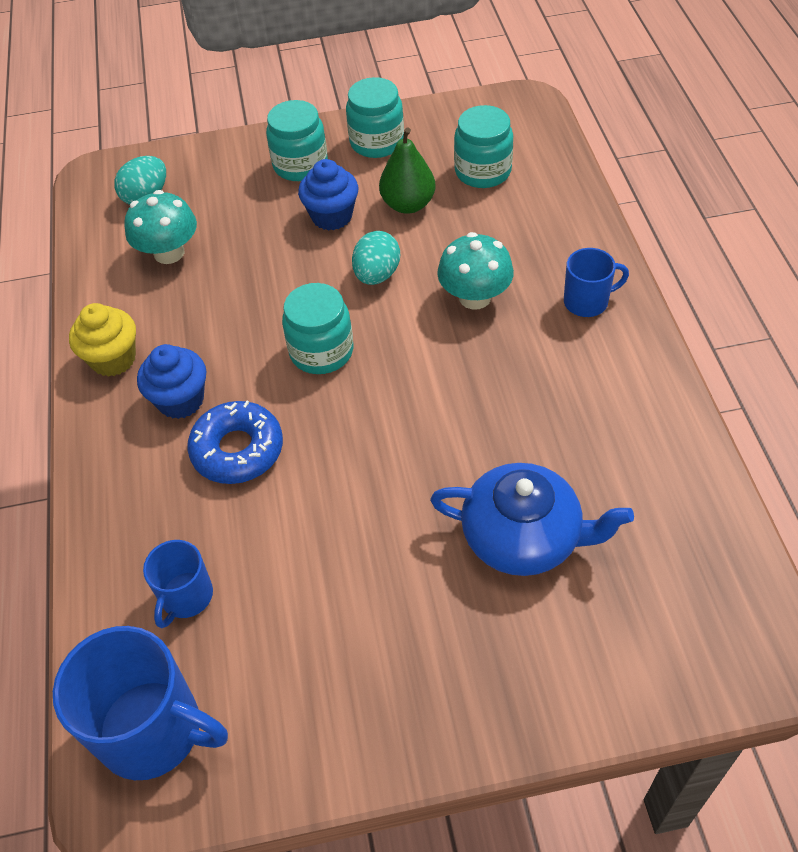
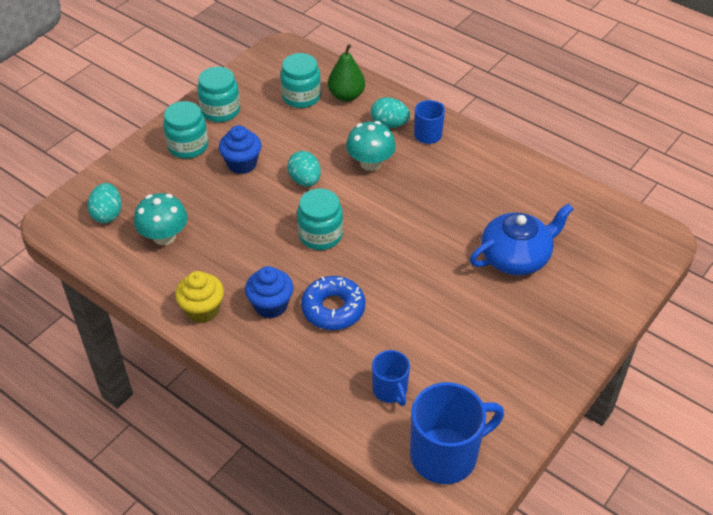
camera: 45 degrees left, 5 degrees down
(408, 204) = (279, 135): green pear -> green pear (346, 96)
(551, 261) = (389, 124): none -> turquoise egg

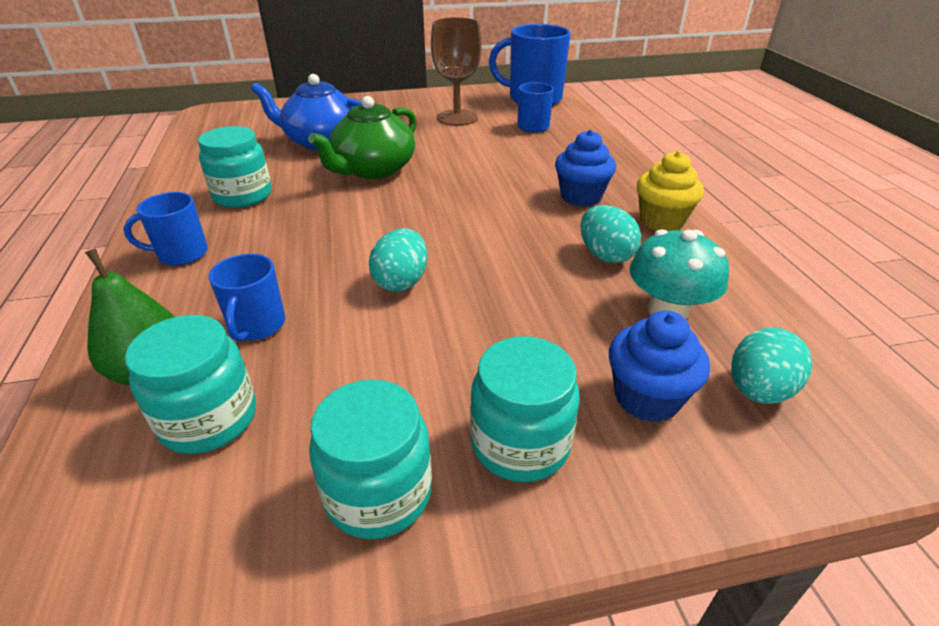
camera: 140 degrees left, 10 degrees down
(242, 164) = (458, 351): blue cupcake -> blue cupcake (647, 398)
(320, 235) = (461, 223): turquoise jar -> turquoise jar (243, 196)
(333, 309) = (521, 173): blue donut -> none
(336, 128) = (257, 325): none -> blue mug
(370, 163) = (297, 260): turquoise mushroom -> none
(389, 124) = (191, 290): turquoise egg -> turquoise egg (605, 255)
(434, 250) = (373, 169): none -> green teapot
(468, 361) = (457, 118): none -> brown goblet

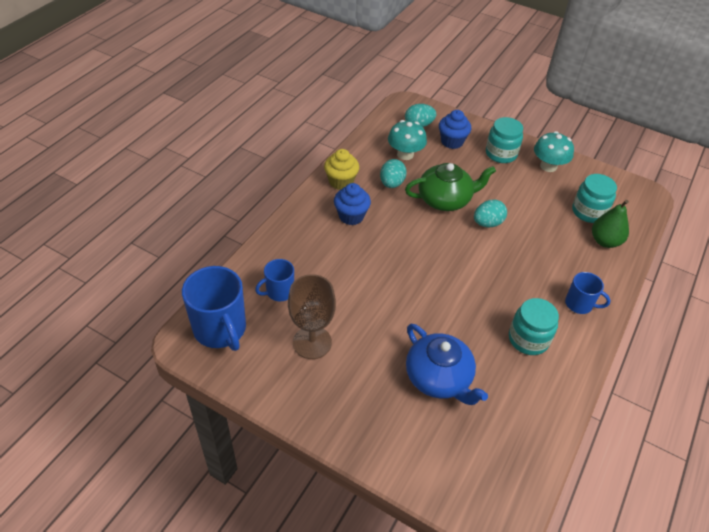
camera: 140 degrees left, 10 degrees up
(257, 325) = (559, 238): blue mug -> none
(373, 169) = (432, 314): green teapot -> green teapot (445, 199)
(378, 493) = (548, 166): turquoise jar -> turquoise mushroom

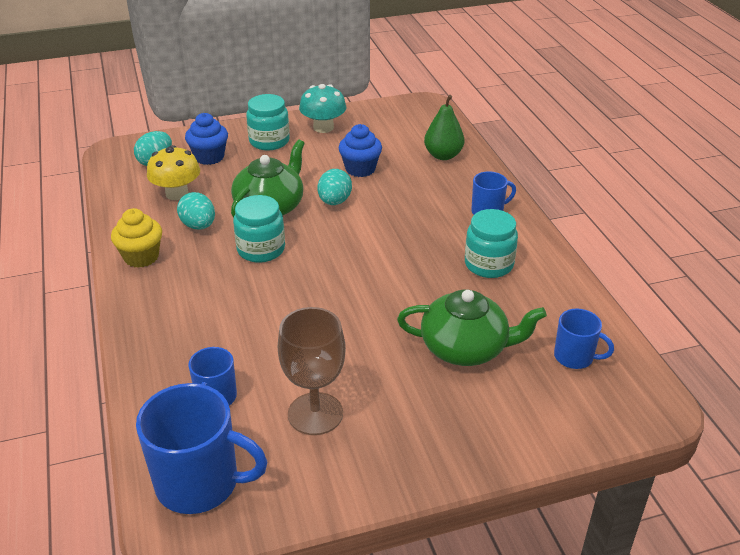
camera: 45 degrees left, 10 degrees down
(351, 216) = (196, 279): blue cupcake -> blue cupcake (360, 169)
(405, 154) = (177, 193): turquoise mushroom -> yellow mushroom
(439, 378) = (465, 348): blue teapot -> green teapot
(497, 443) = (574, 357): none -> blue mug
(588, 212) = (402, 142): turquoise jar -> turquoise jar (261, 249)

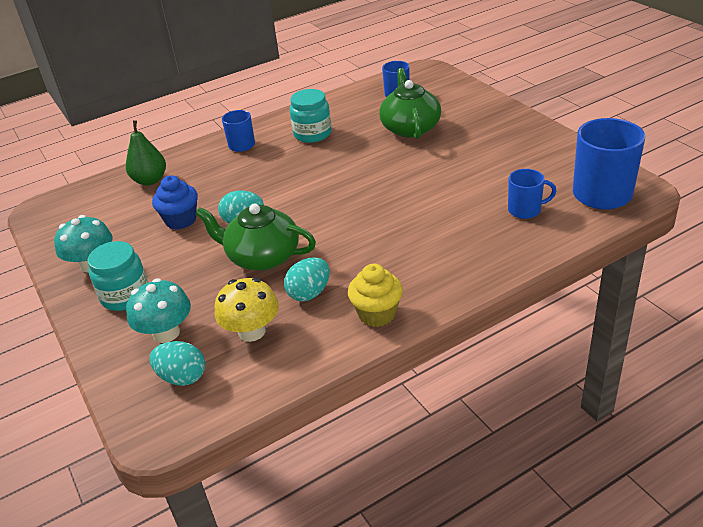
camera: 100 degrees left, 0 degrees up
(209, 157) = (166, 333): blue cupcake -> turquoise mushroom
(261, 249) = (334, 242): turquoise jar -> none
(315, 413) = (509, 167): brown goblet -> none

